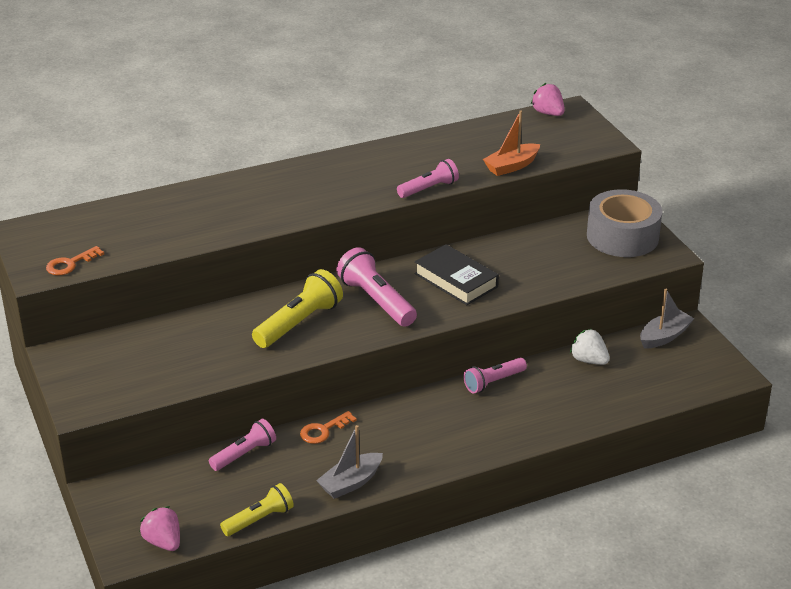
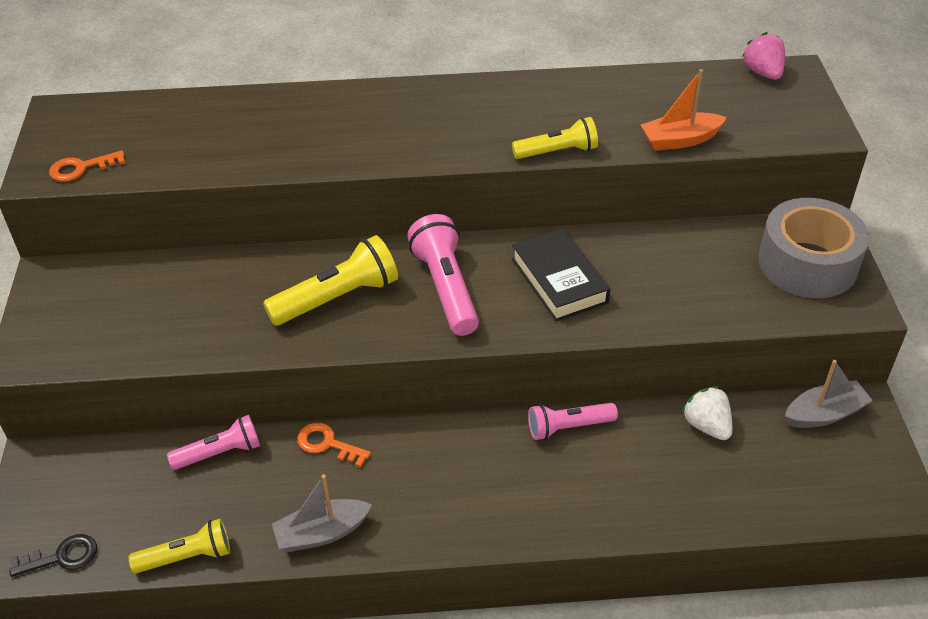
camera: 20 degrees right, 10 degrees up
(163, 542) = (62, 557): pink strawberry -> black key
(323, 430) = (327, 444): orange key -> orange key turned 45 degrees clockwise
(429, 188) = (557, 152): pink flashlight -> yellow flashlight

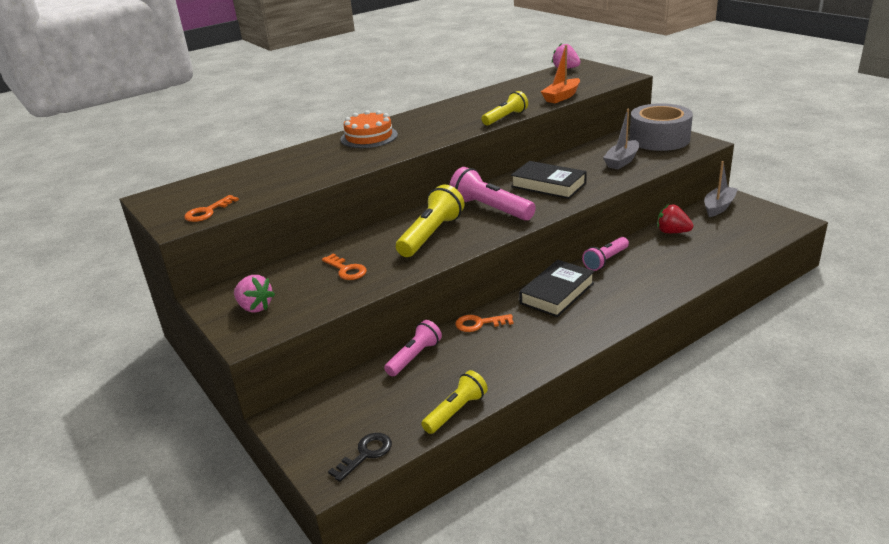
camera: 30 degrees left, 15 degrees down
(70, 315) = (255, 307): none -> pink strawberry
(201, 307) = (346, 270): none -> orange key
(322, 533) = (528, 361): grey boat -> grey boat (622, 161)
(364, 109) = (369, 137): none -> orange cake
(456, 448) = (557, 293): none -> black book
(707, 425) = (672, 232): white strawberry -> red strawberry

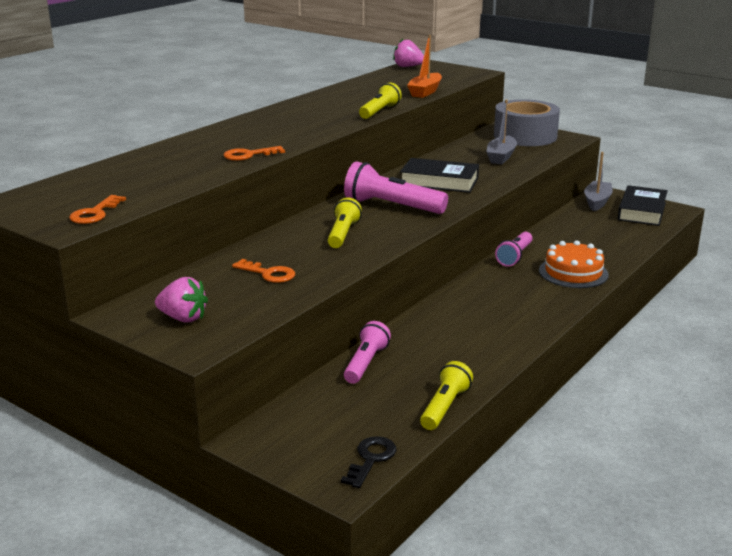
camera: 20 degrees left, 5 degrees down
(369, 137) = (235, 134): orange cake -> orange cake (573, 272)
(431, 235) = (343, 234): yellow flashlight -> yellow flashlight, size x0.65
(479, 324) = (417, 325): orange key -> orange key (248, 155)
(557, 293) = (483, 290): black book -> black book (641, 211)
(672, 232) = (565, 227): red strawberry -> none

